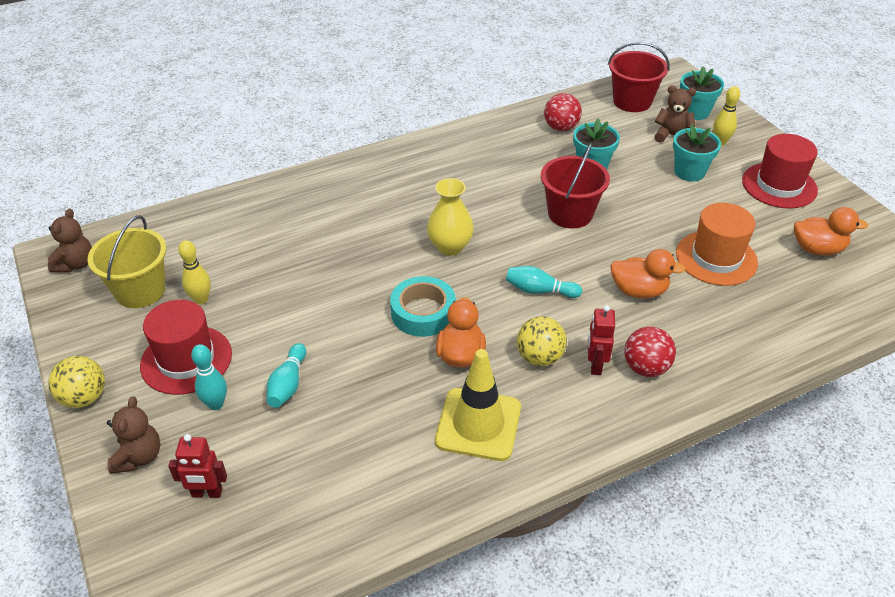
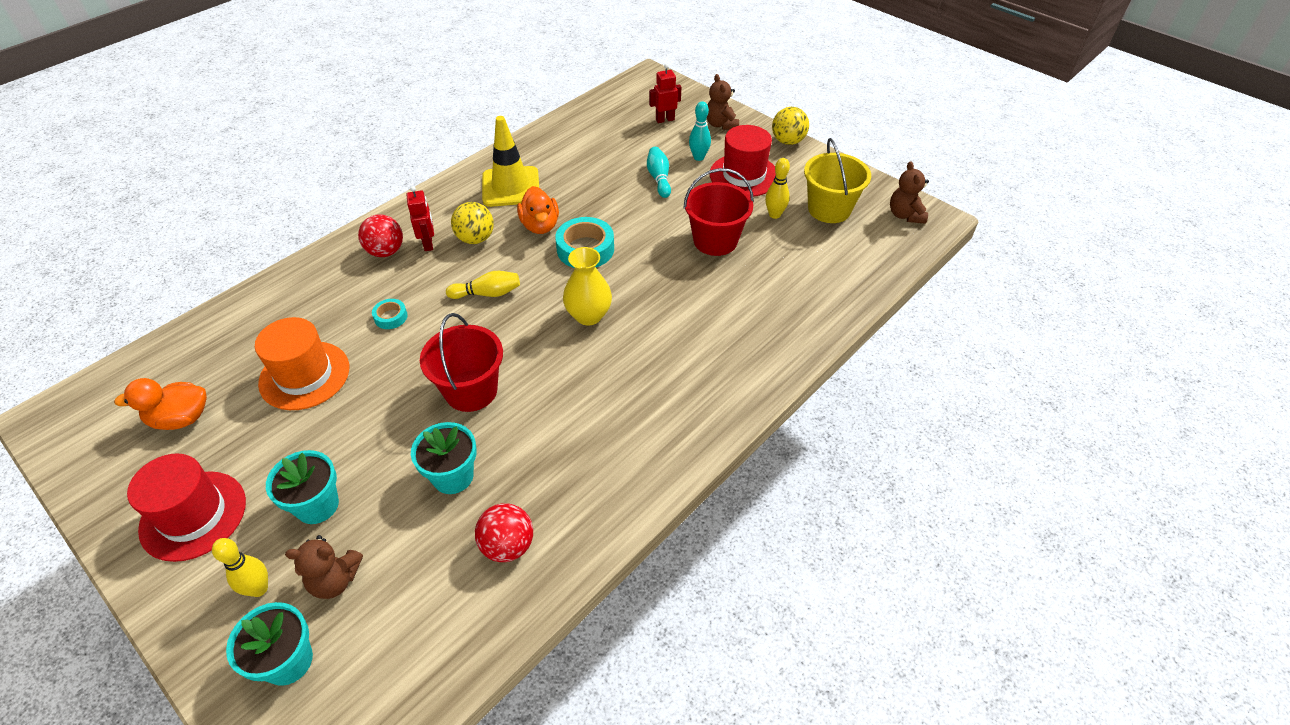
camera: 160 degrees right, 5 degrees up
(539, 290) = (487, 293): turquoise bowling pin -> yellow bowling pin
(632, 101) = (398, 657): red bucket -> red bucket (715, 240)
(639, 291) = (391, 317): orange duck -> turquoise tape

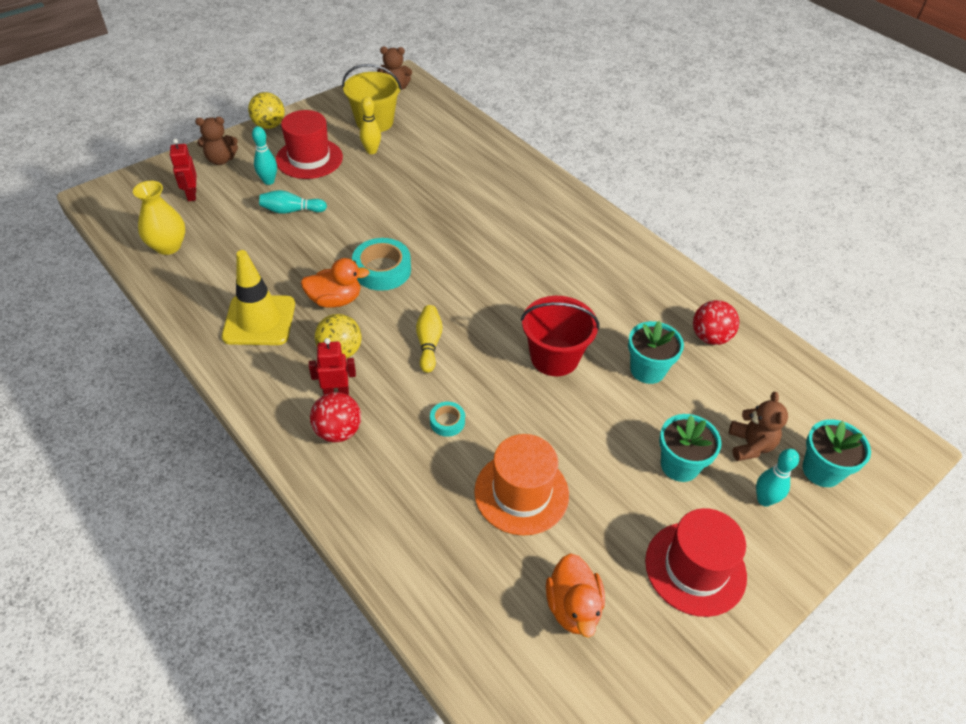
camera: 85 degrees left, 0 degrees up
(259, 589) = (764, 500): yellow bowling pin -> turquoise bowling pin
(588, 315) = (473, 275): yellow vase -> yellow vase (168, 246)
(715, 240) = (395, 188): red bucket -> none

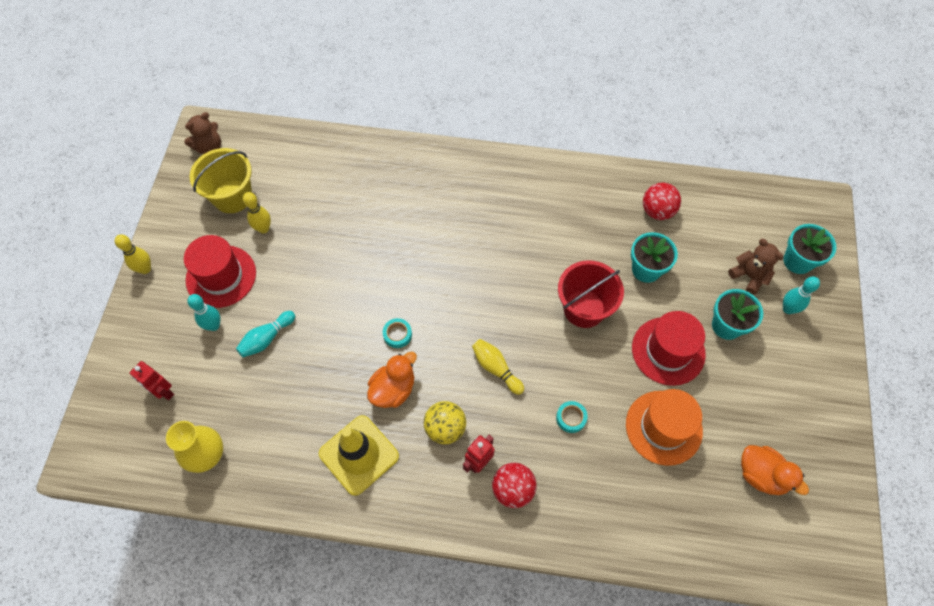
camera: 40 degrees left, 15 degrees up
(221, 160) = (145, 337): brown teddy bear -> none
(269, 126) = (145, 269): yellow ball -> yellow bowling pin
(382, 270) = (397, 334): turquoise tape -> turquoise tape, size x0.52
(695, 568) = (795, 389): red hat -> red hat (668, 351)

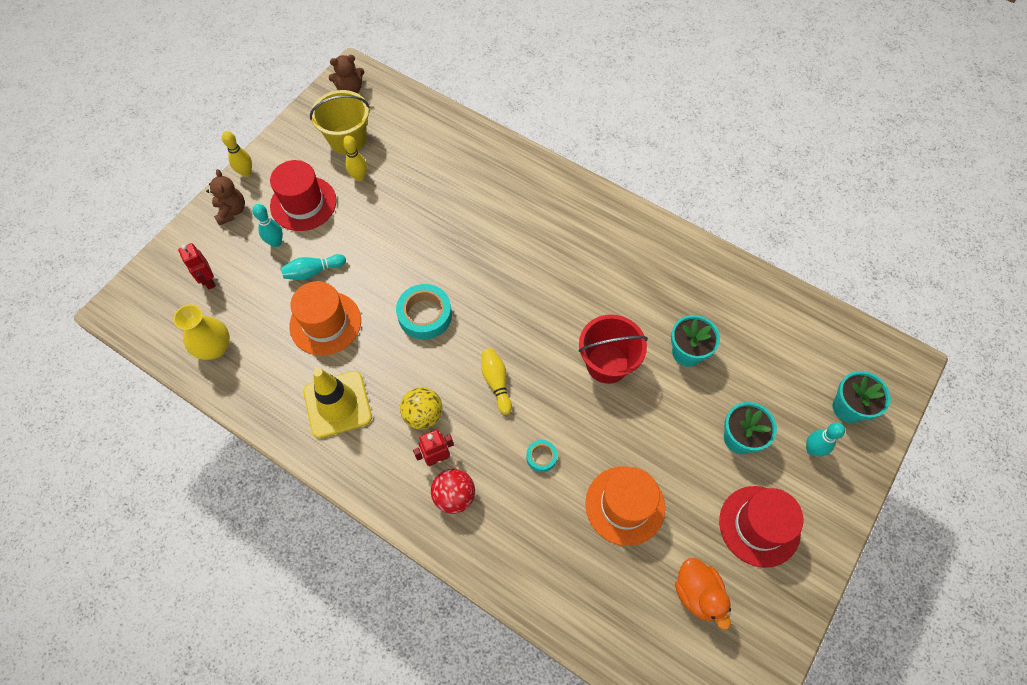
camera: 25 degrees right, 0 degrees up
(305, 383) = (325, 323): none -> orange hat
(393, 389) = (396, 361): orange duck -> none
(397, 334) = (425, 315): turquoise tape -> turquoise tape, size x1.91
(657, 211) = (728, 302): red ball -> none
(668, 351) = (667, 437): red hat -> red hat (759, 526)
(749, 276) = (788, 401): brown teddy bear -> brown teddy bear (231, 211)

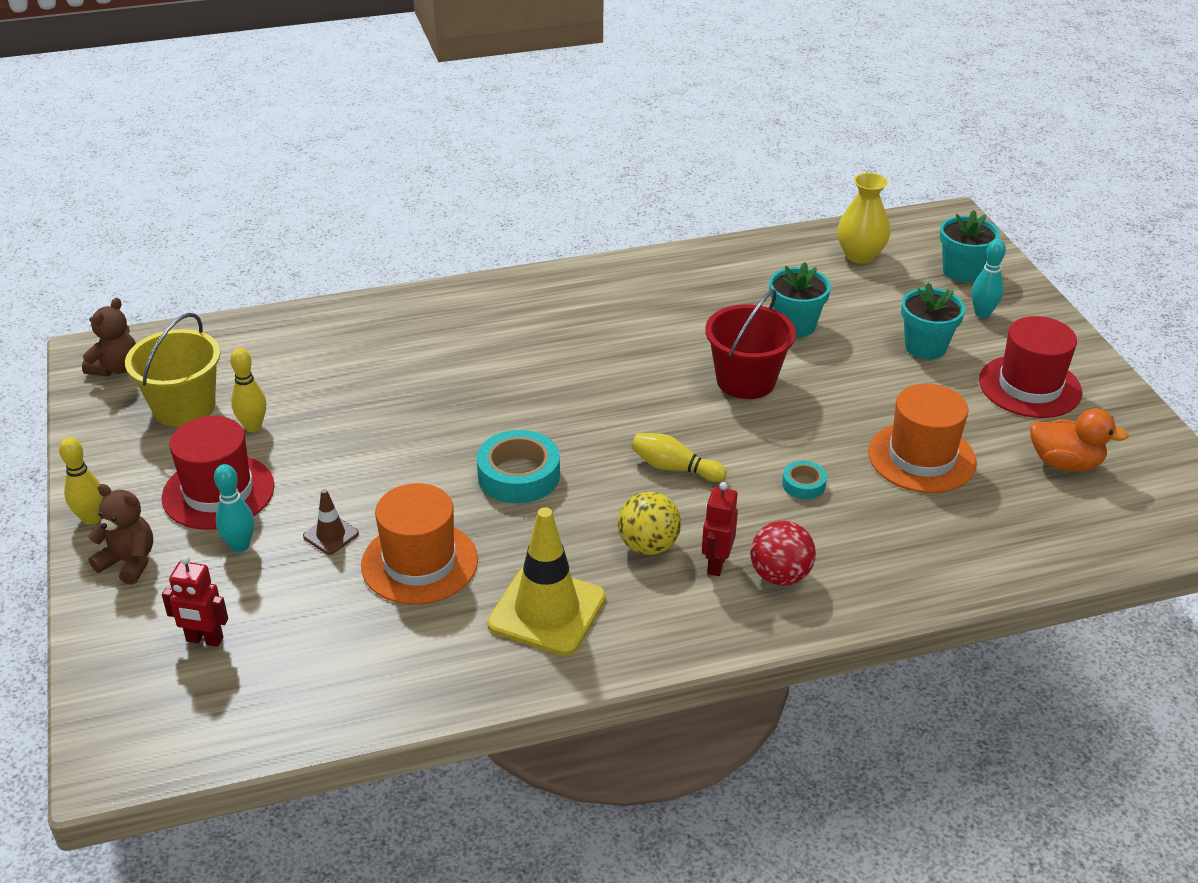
camera: 50 degrees left, 25 degrees down
(215, 348) = (317, 686): yellow vase -> yellow vase (860, 255)
(313, 271) = (331, 535): turquoise bowling pin -> brown traffic cone

